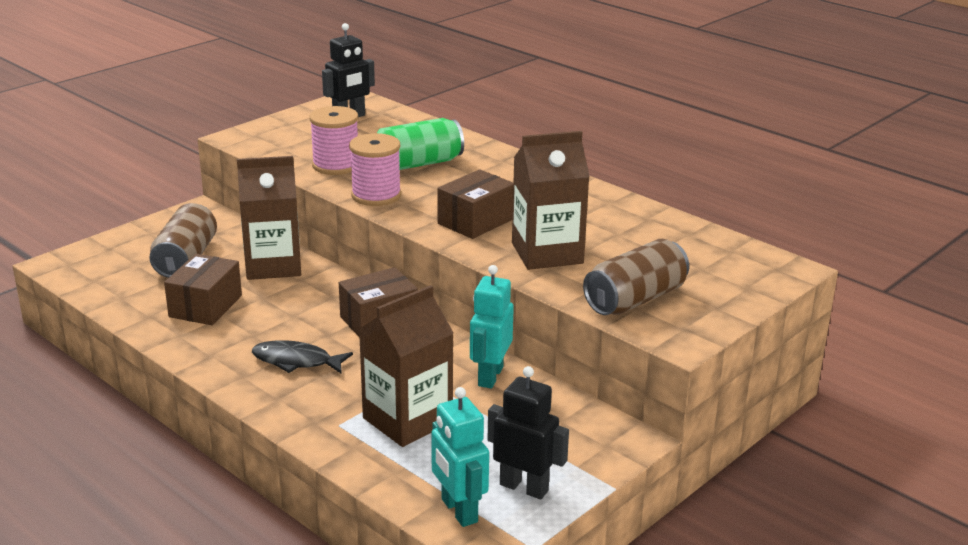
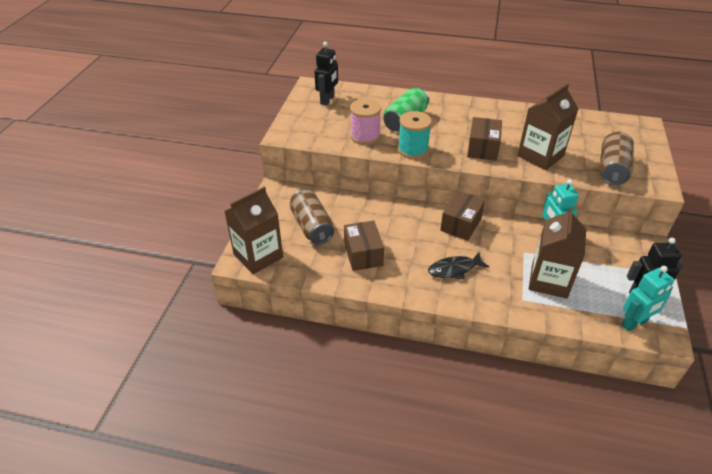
camera: 30 degrees left, 15 degrees up
(273, 265) = (365, 211): brown carton -> brown carton (258, 256)
(376, 195) = (413, 149): pink spool -> turquoise spool
(458, 511) = (634, 323): turquoise robot -> turquoise robot turned 60 degrees counterclockwise

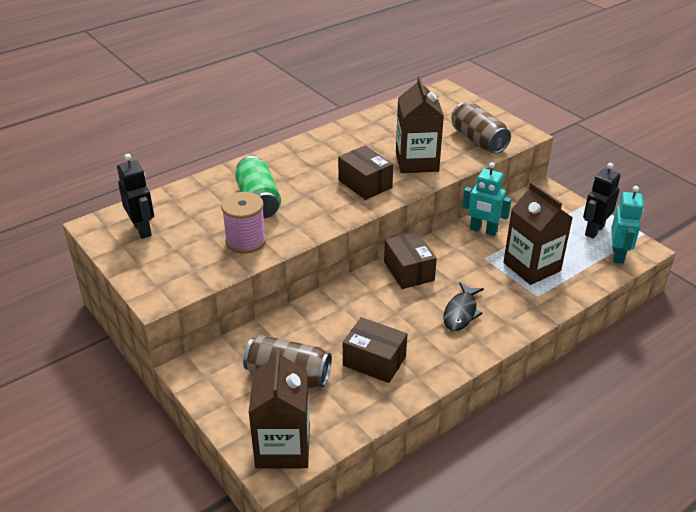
camera: 50 degrees left, 5 degrees down
(413, 149) = (310, 224): turquoise spool -> none

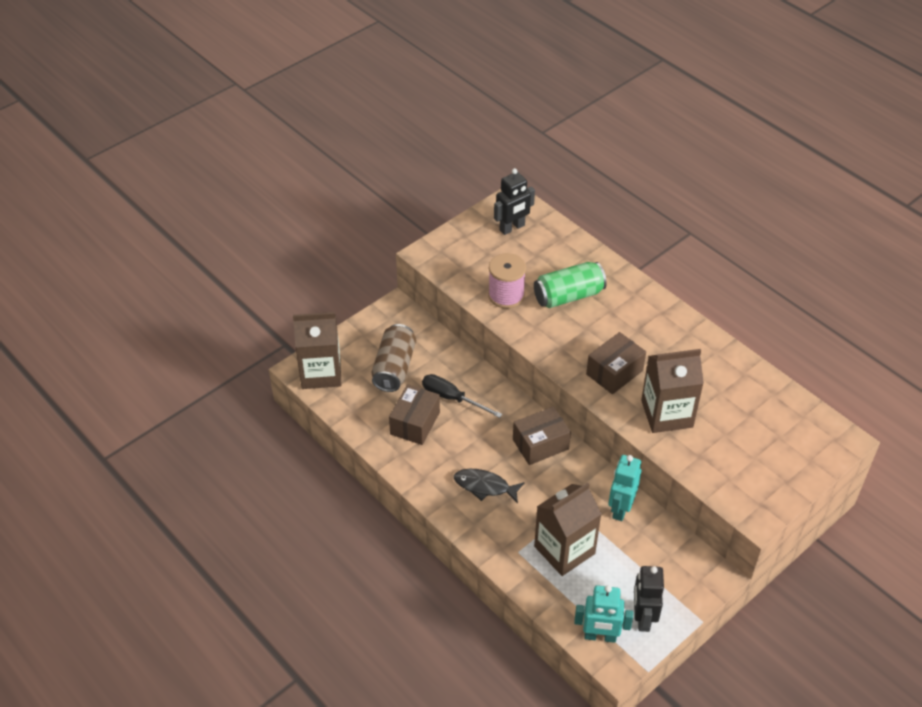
camera: 85 degrees right, 10 degrees up
(342, 329) = (452, 398): none -> black screwdriver
(478, 140) = (728, 471): brown can -> none
(594, 230) = (643, 617): black robot -> black robot turned 120 degrees counterclockwise

